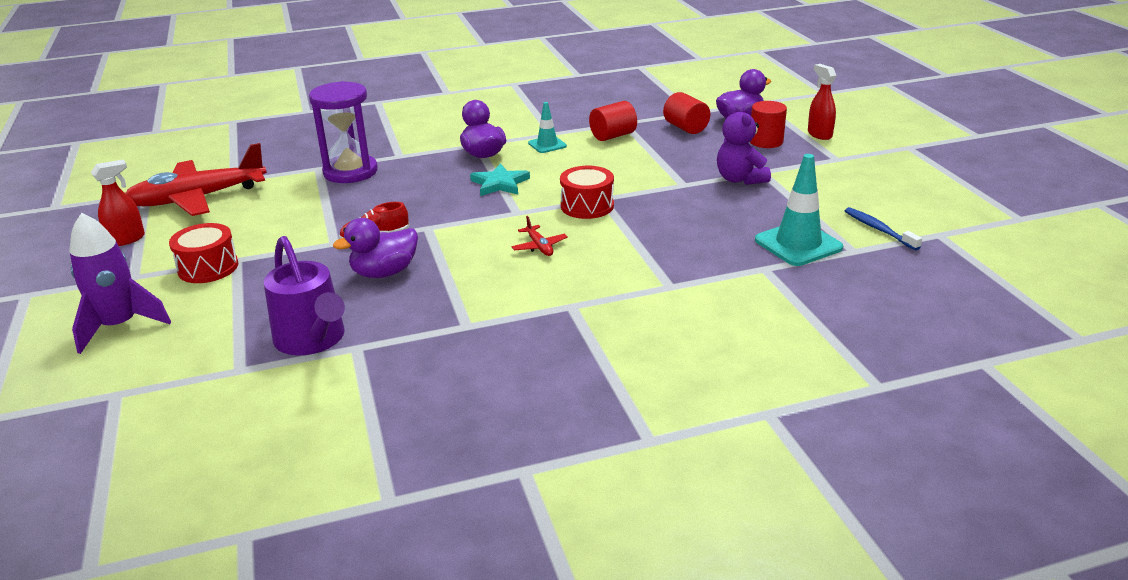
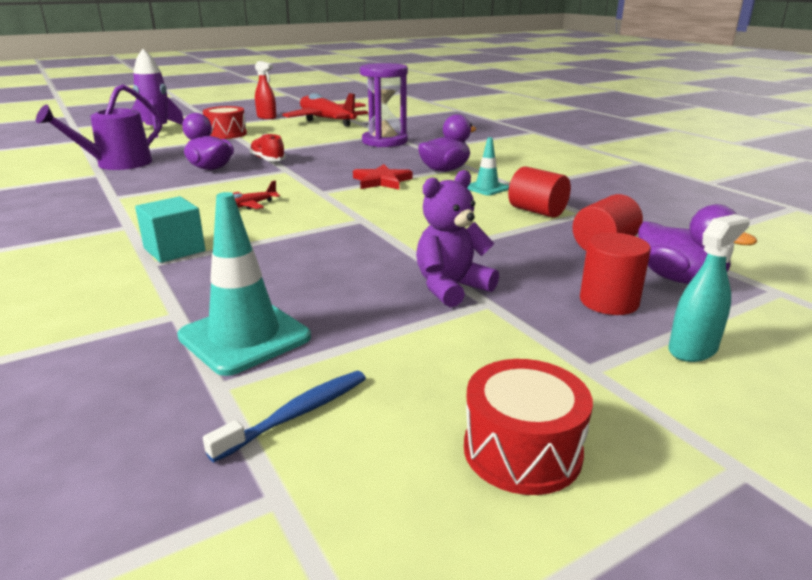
camera: 75 degrees right, 5 degrees down
(500, 184) = (381, 181): turquoise star -> red star
(587, 206) = (341, 215): red drum -> red drum (522, 451)
(643, 277) = (174, 250): none -> turquoise cube
(819, 134) = (693, 349): red spray bottle -> turquoise spray bottle

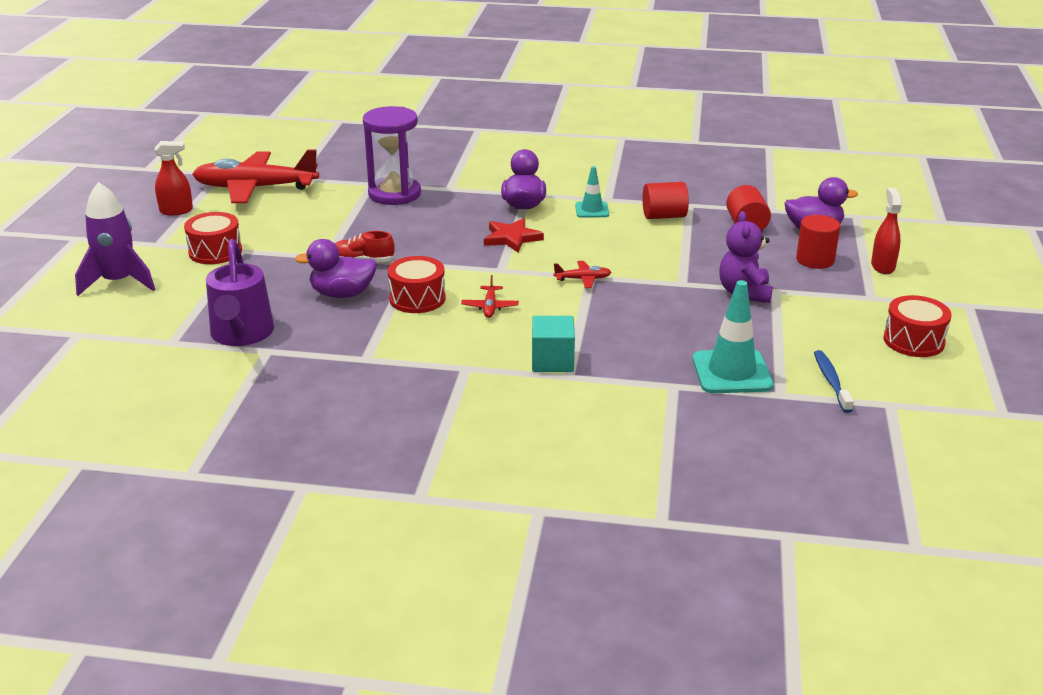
camera: 50 degrees left, 5 degrees up
(231, 185) = (417, 299): none -> red drum
(352, 218) = (583, 279): none -> red plane
(693, 349) = (882, 266): turquoise spray bottle -> red spray bottle

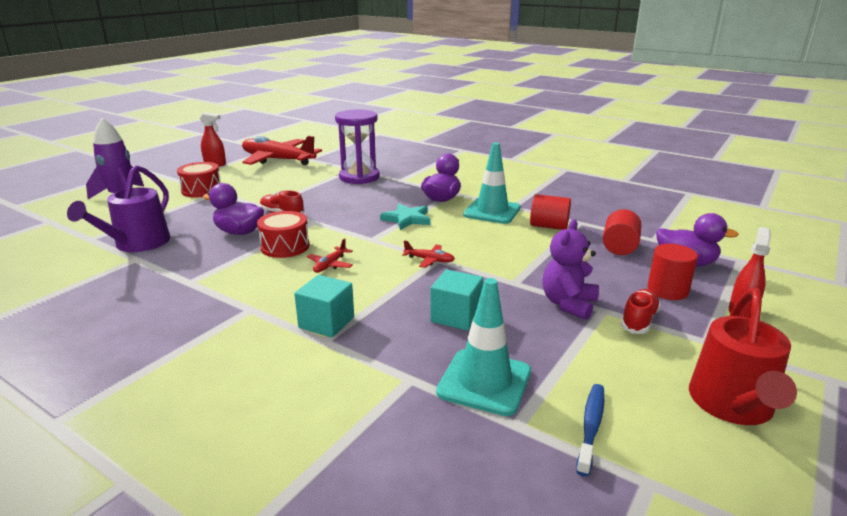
camera: 25 degrees right, 5 degrees down
(512, 238) = (407, 219): red star -> turquoise star
(592, 210) = (492, 211): turquoise traffic cone -> turquoise traffic cone, size x1.74
(660, 326) = (456, 316): none -> turquoise cube
(810, 293) = (638, 320): none -> red shoe
(913, 341) = (732, 405): red drum -> red watering can

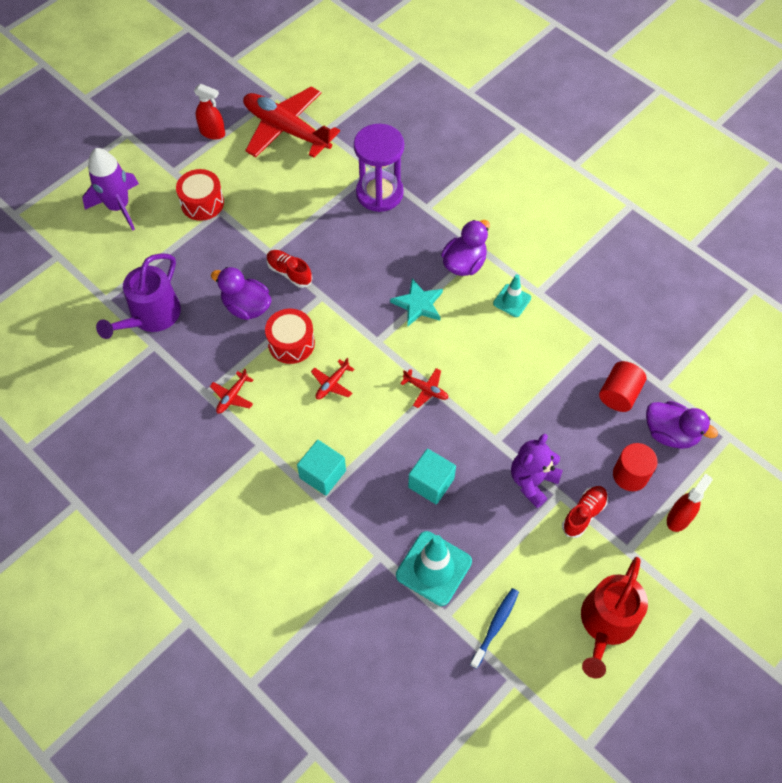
camera: 10 degrees right, 35 degrees up
(219, 281) = (232, 396): none -> red plane
(492, 211) = (512, 301): turquoise traffic cone -> turquoise traffic cone, size x0.57
(549, 226) = (562, 342): red cylinder -> none

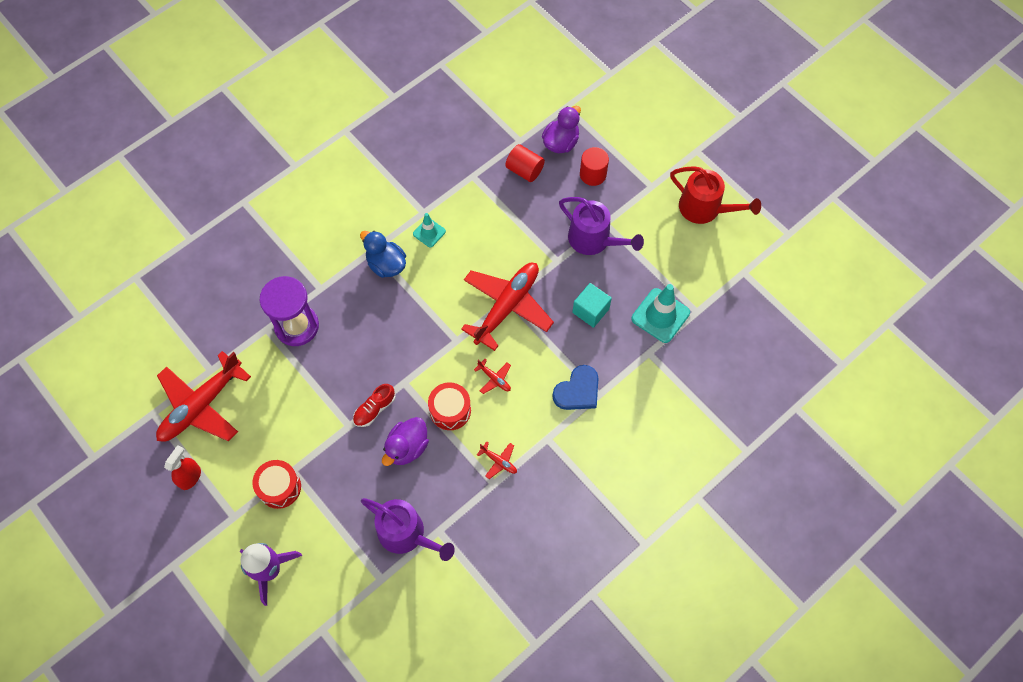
camera: 85 degrees left, 5 degrees up
(322, 474) = (578, 391): turquoise cube -> blue heart
(418, 304) = (423, 304): turquoise star -> none
(426, 390) = (507, 306): red plane -> red plane, size x2.50
(464, 263) = (386, 264): purple duck -> blue duck
(495, 626) = (705, 279): blue toothbrush -> none
(532, 481) = (594, 240): purple teddy bear -> purple watering can
(584, 514) = (622, 209): red shoe -> none
(679, 518) = (628, 150): red spray bottle -> none

